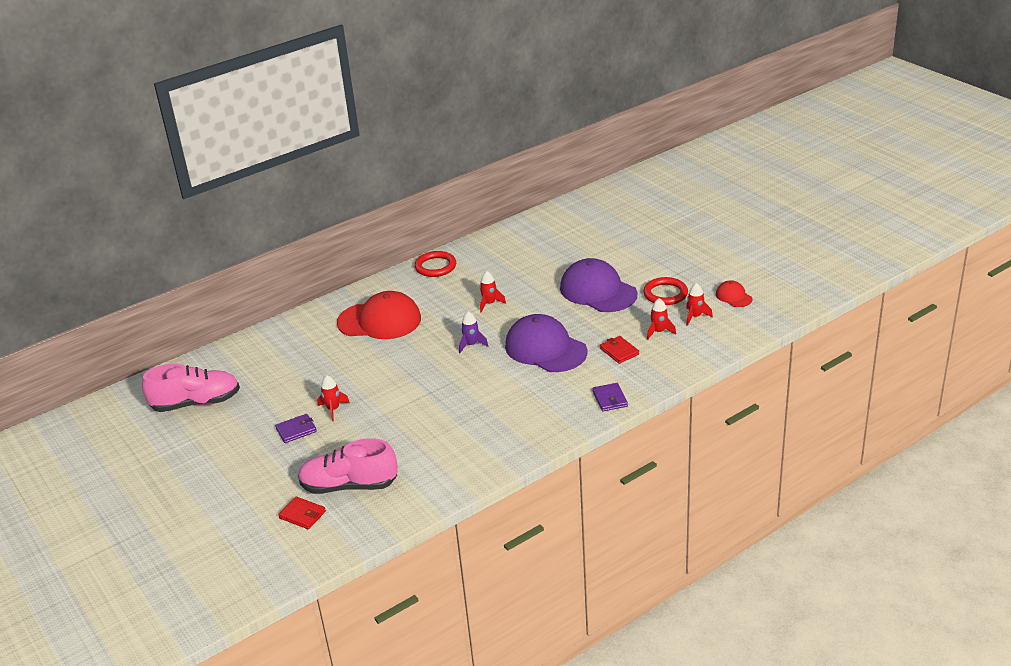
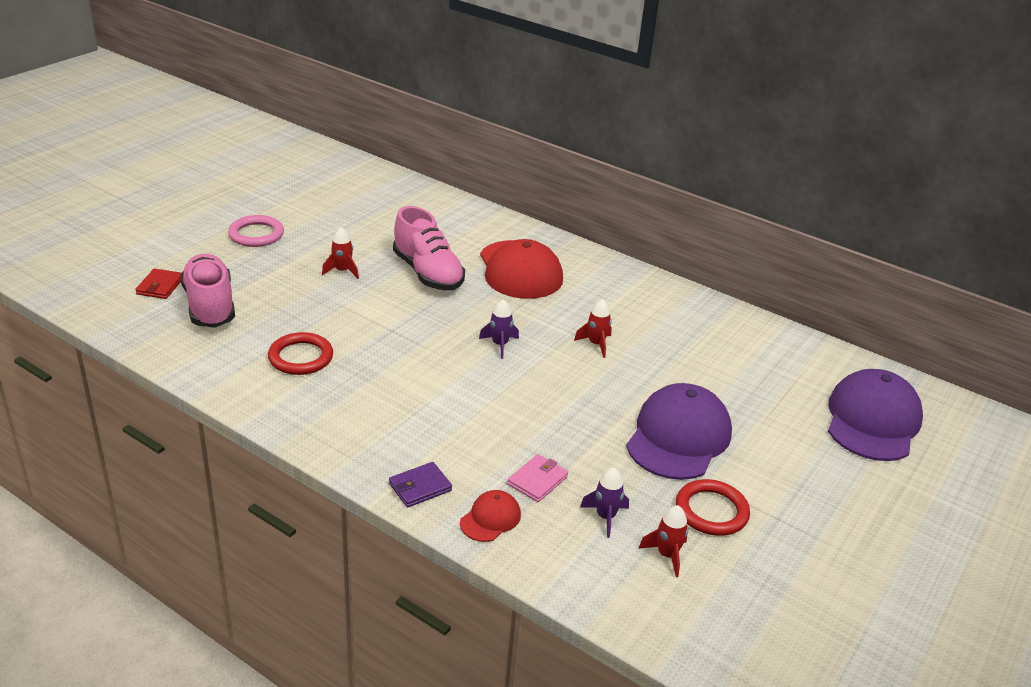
camera: 65 degrees right, 0 degrees up
(196, 403) = (334, 192): pink shoe -> pink shoe (428, 273)
(245, 454) = (256, 234): none -> pink ring
(296, 430) = (301, 256): purple wallet -> none
(435, 266) = (654, 289): red ring -> red ring (301, 357)
(545, 349) = (516, 408): purple cap -> purple cap (872, 421)
(619, 351) = (537, 480): red wallet -> pink wallet
(659, 332) = (605, 517): red rocket -> purple rocket
(733, 296) = (751, 598): red cap -> red cap (490, 518)

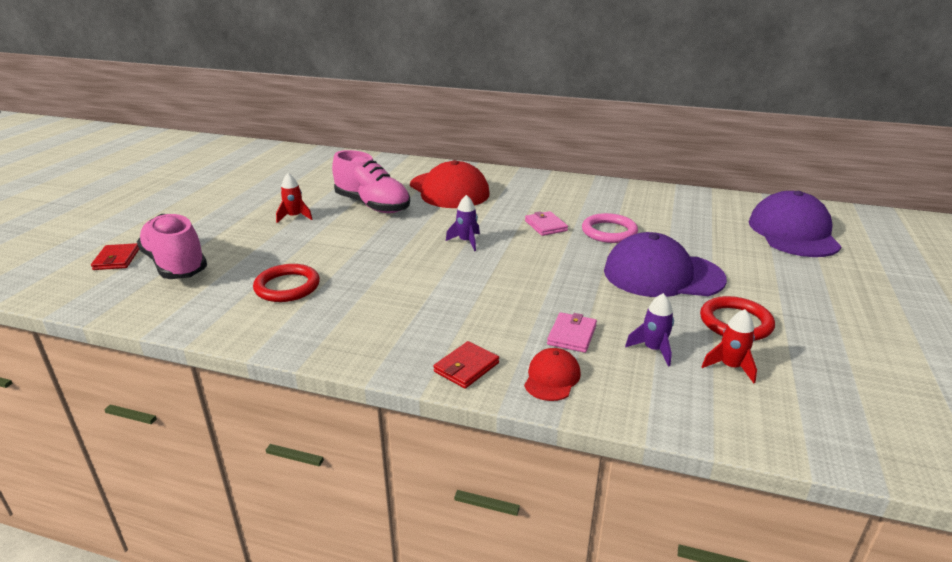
camera: 15 degrees left, 5 degrees down
(256, 234) = (200, 206): pink ring -> pink ring (609, 232)
(420, 487) = (466, 367): purple wallet -> red wallet
(596, 344) = (545, 226): red rocket -> pink wallet
(678, 437) = (662, 275): purple cap -> purple cap turned 90 degrees counterclockwise

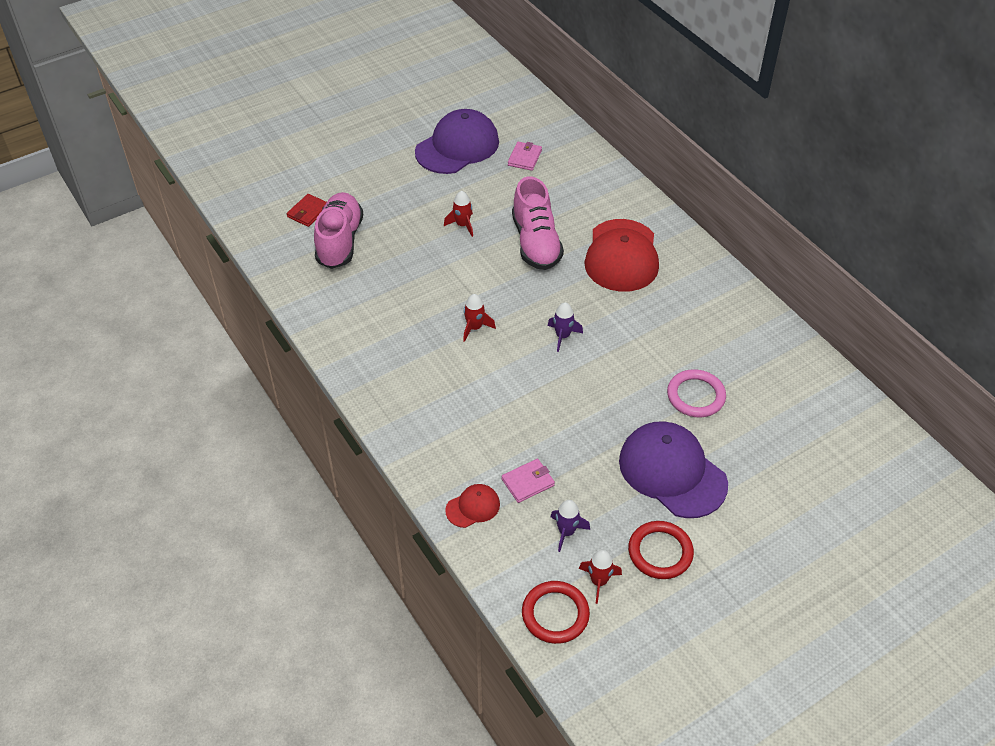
camera: 40 degrees right, 20 degrees up
(287, 287) = (391, 311): red ring -> red ring (555, 614)
(384, 265) = (474, 328): none -> red rocket
(466, 367) = (431, 463): red wallet -> none
(545, 226) = (650, 355): pink wallet -> pink wallet (524, 158)
(793, 233) = (869, 503): purple cap -> purple cap (457, 147)

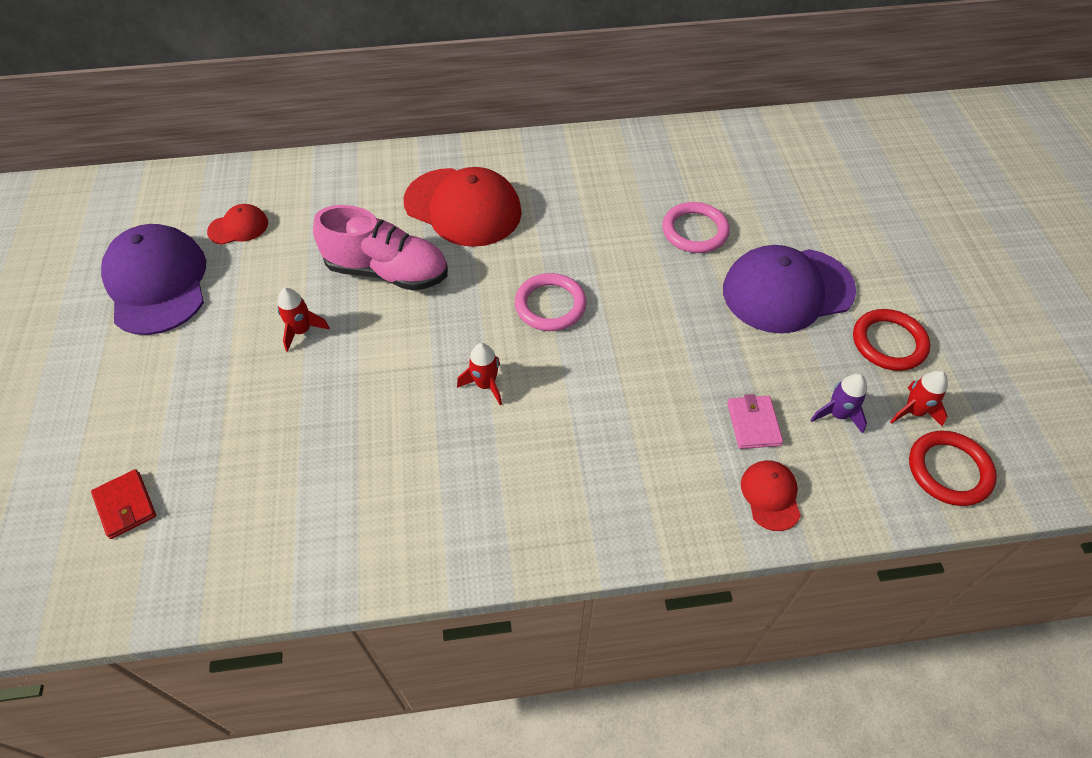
camera: 65 degrees left, 5 degrees up
(340, 241) = (219, 484): pink shoe -> none
(524, 158) = (238, 227): pink wallet -> red cap
(562, 336) = (550, 305): purple rocket -> pink ring

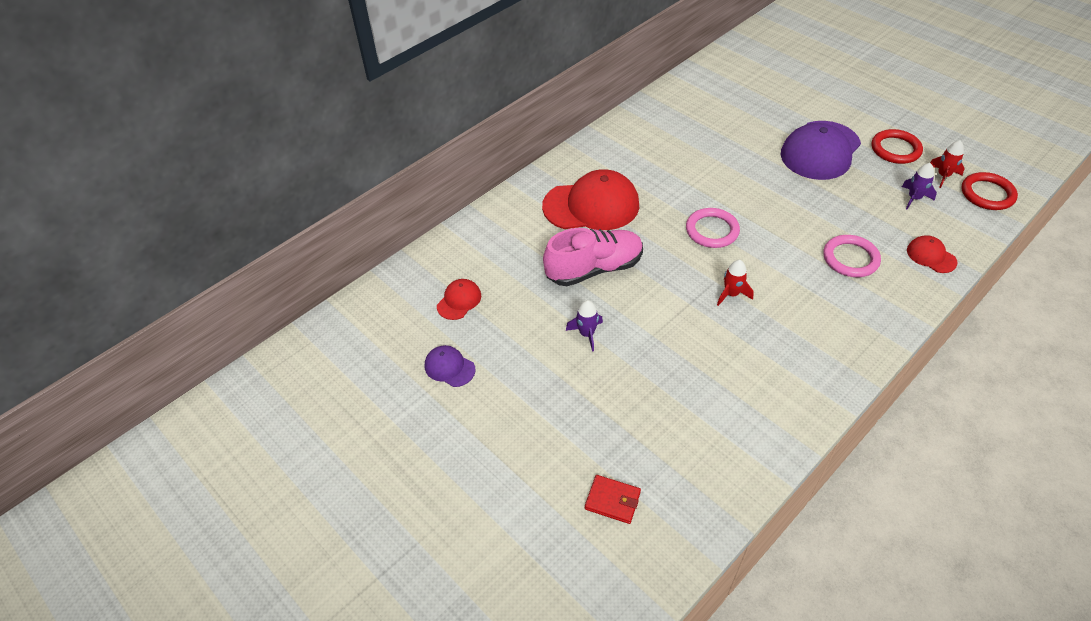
camera: 35 degrees left, 5 degrees down
(157, 283) = (449, 367): purple cap -> purple cap, size x0.47
(302, 331) = (587, 334): red rocket -> purple rocket
(695, 231) = (738, 145): pink ring -> pink ring (850, 258)
(753, 424) = (883, 227): pink wallet -> none

